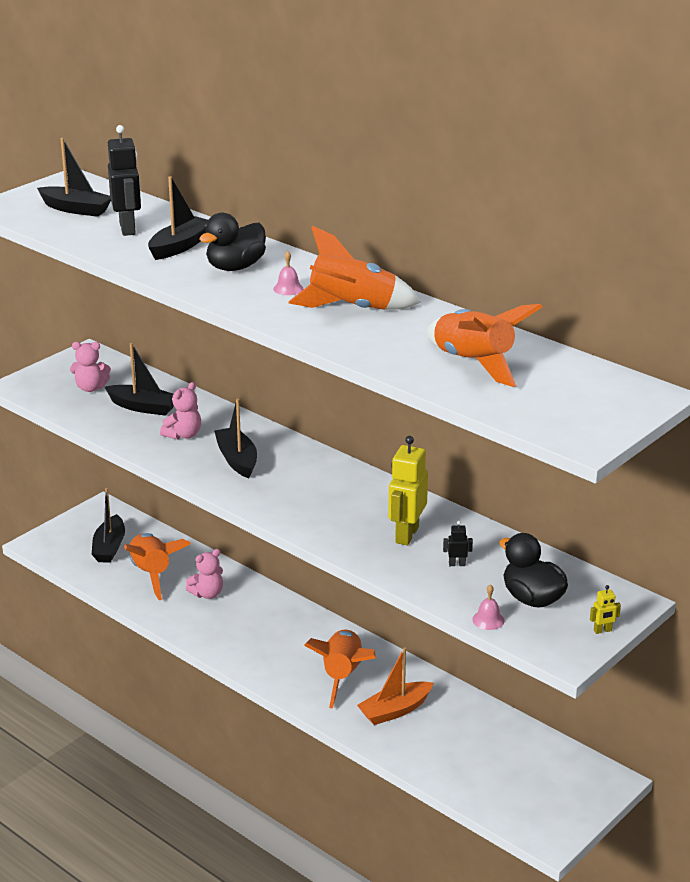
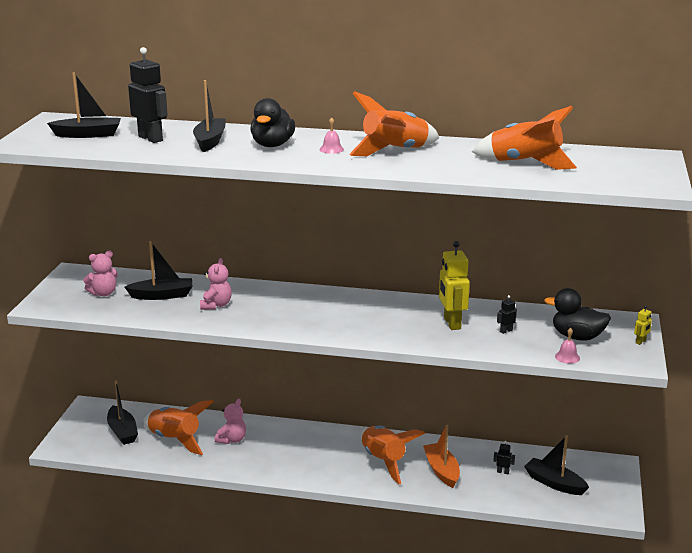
camera: 30 degrees left, 5 degrees down
(237, 460) = (276, 310): black boat -> black boat (554, 483)
(395, 710) = (442, 471): orange boat -> orange boat turned 135 degrees clockwise
(463, 738) = (503, 472): none -> black robot

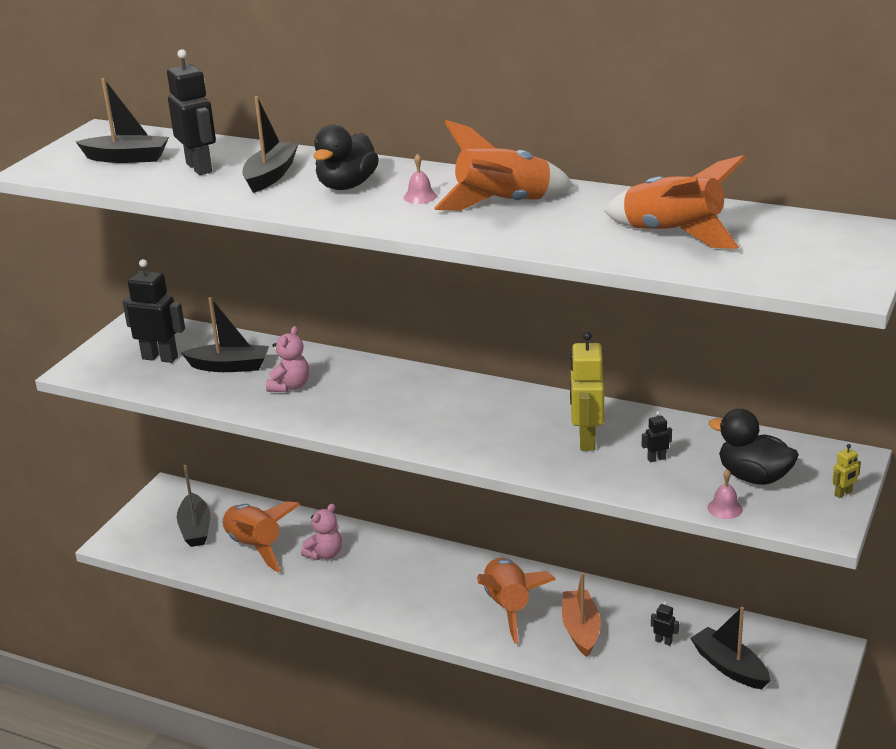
camera: 15 degrees right, 5 degrees up
(103, 293) = (160, 358): pink teddy bear -> black robot

